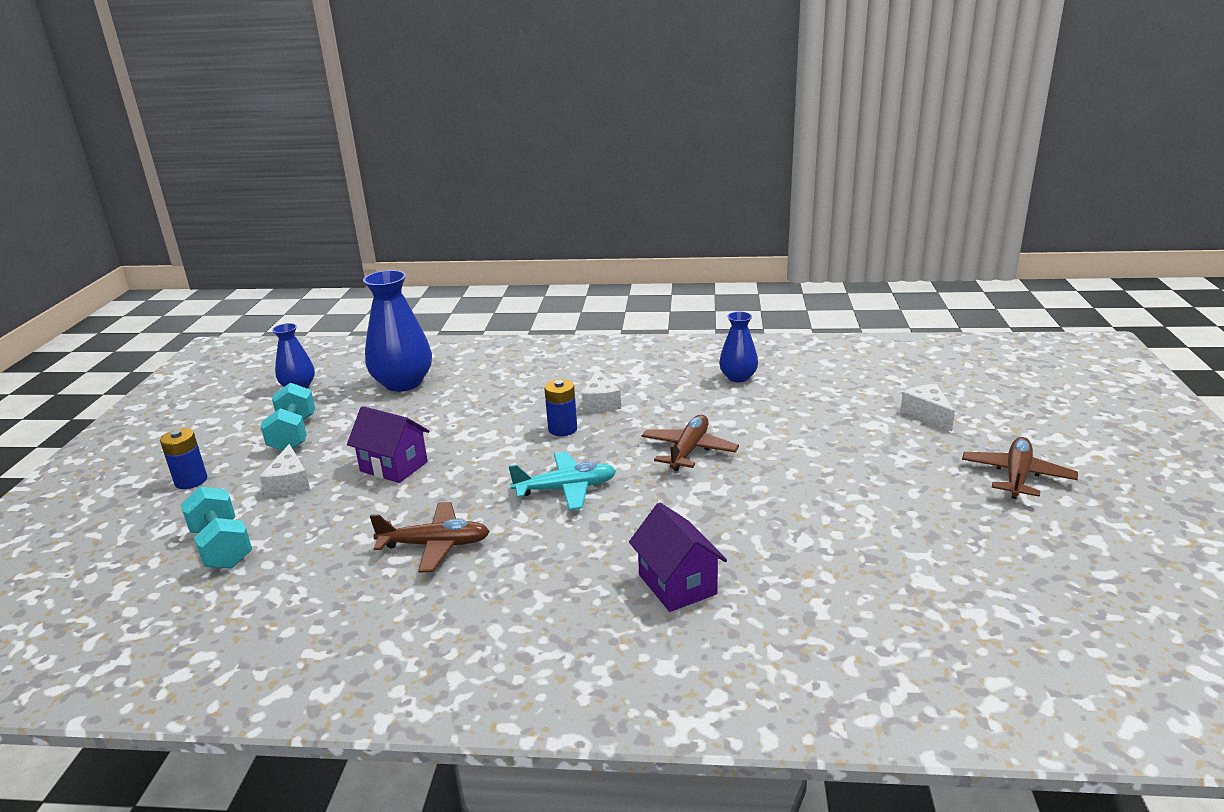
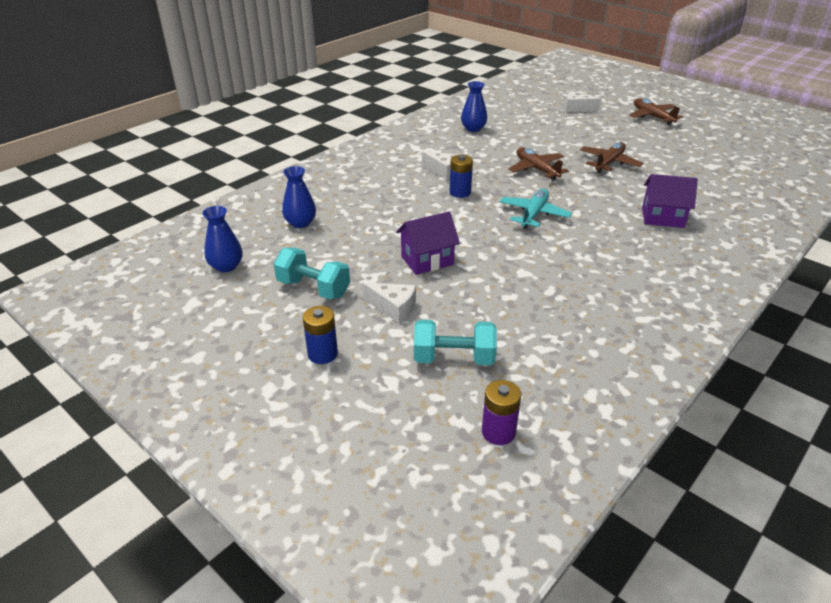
camera: 55 degrees left, 10 degrees up
(111, 616) = (498, 432): none -> purple battery
(403, 383) = (300, 223): blue vase -> blue vase, size x0.58
(435, 545) = (548, 273): brown plane -> brown plane (609, 163)

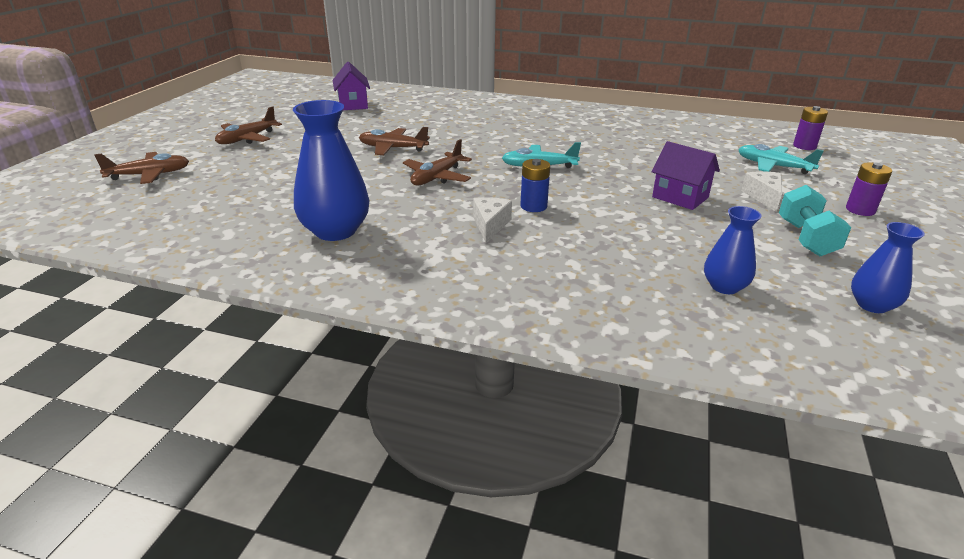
camera: 115 degrees left, 5 degrees down
(322, 354) = (860, 210): blue battery -> purple battery
(454, 358) = (773, 166): turquoise dumbbell -> turquoise plane
(473, 128) = (335, 231): blue vase -> blue vase, size x1.73
(577, 108) = (229, 176): white cheese -> none
(590, 90) = (149, 175): none -> brown plane
(662, 218) = (488, 124): purple house -> purple house (353, 104)

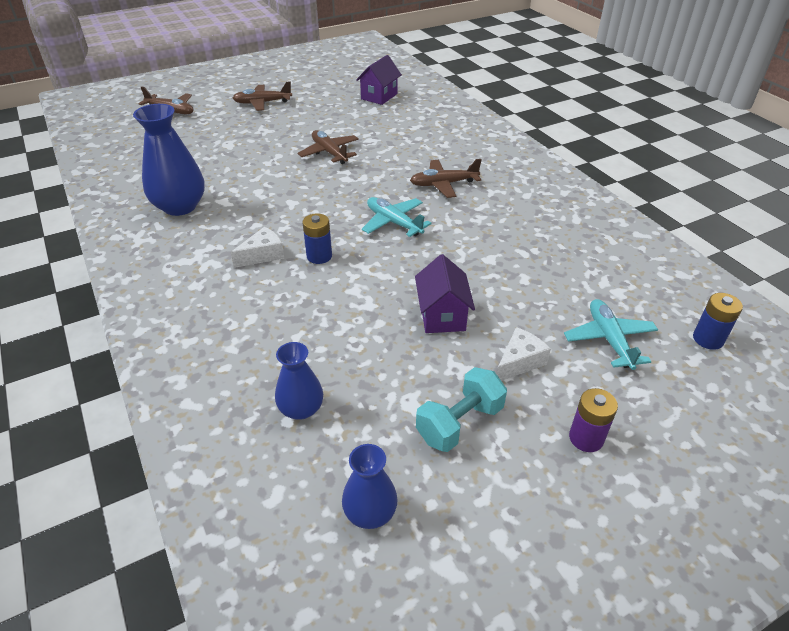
camera: 45 degrees right, 10 degrees up
(437, 177) = (308, 194): brown plane -> brown plane (443, 184)
(804, 146) = (708, 339): purple battery -> blue battery

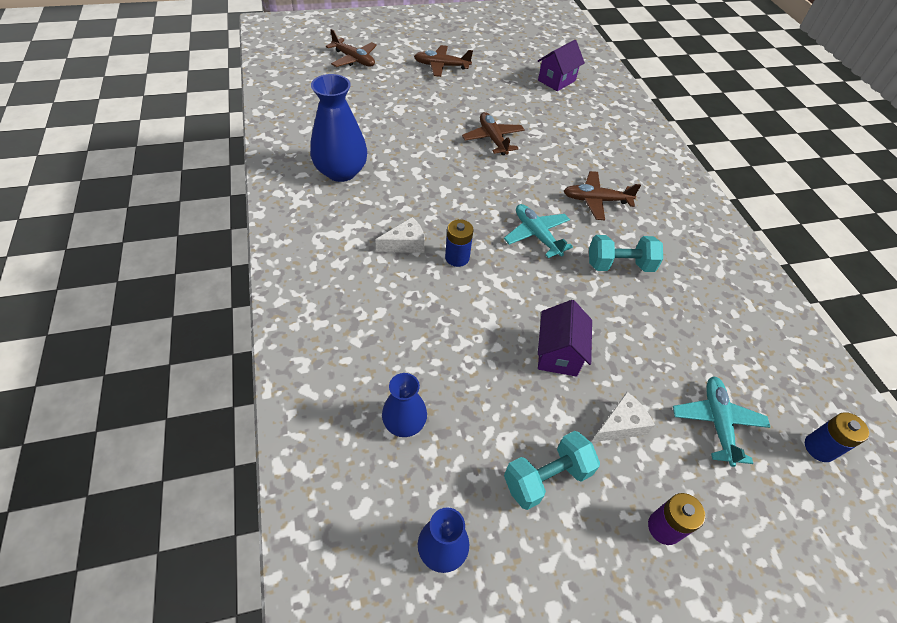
camera: 10 degrees right, 10 degrees up
(480, 232) = (619, 265): none -> turquoise dumbbell

